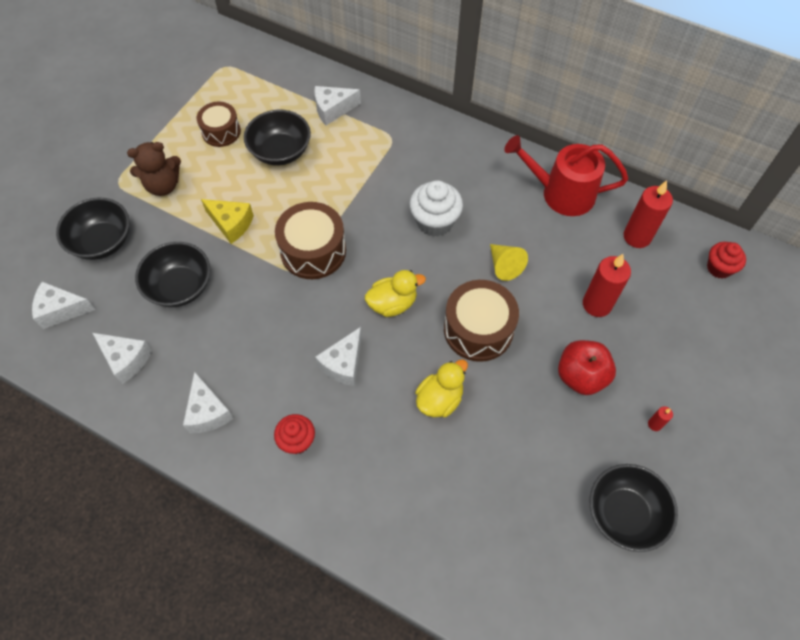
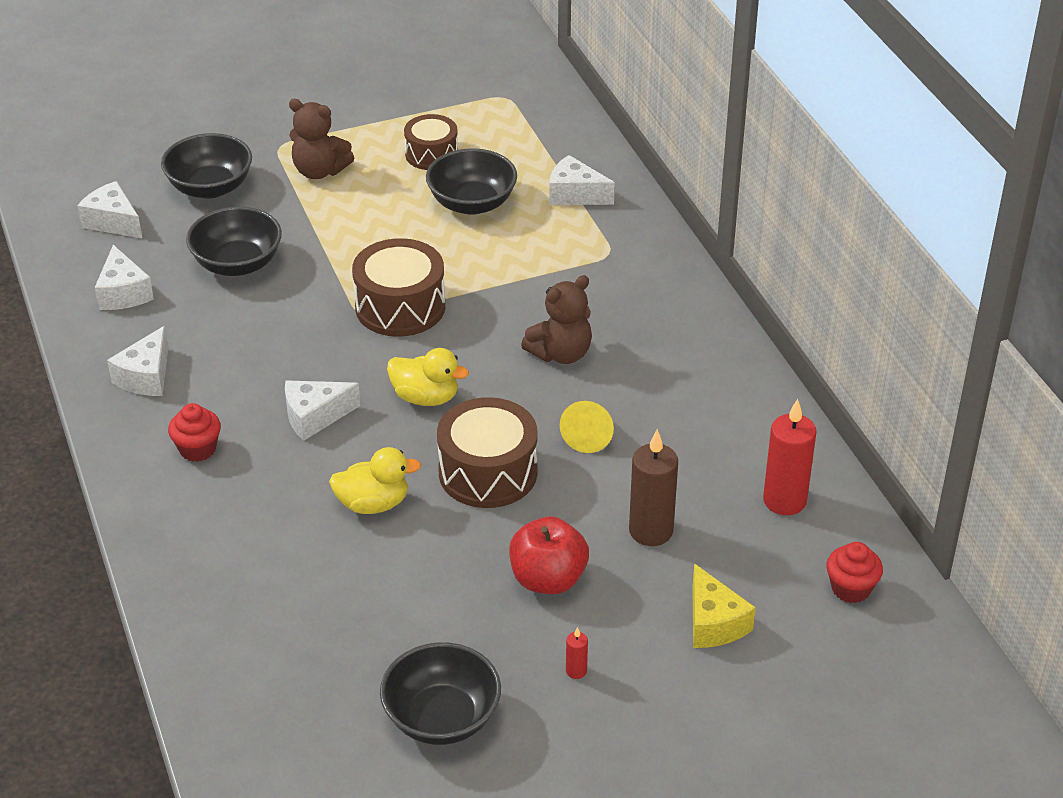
camera: 40 degrees right, 20 degrees down
(231, 224) = (346, 239): yellow cheese -> yellow cheese (713, 623)
(434, 222) = (561, 353): white cupcake -> brown teddy bear
(561, 193) = (744, 410): red watering can -> none
(597, 304) = (651, 531): red candle -> brown candle

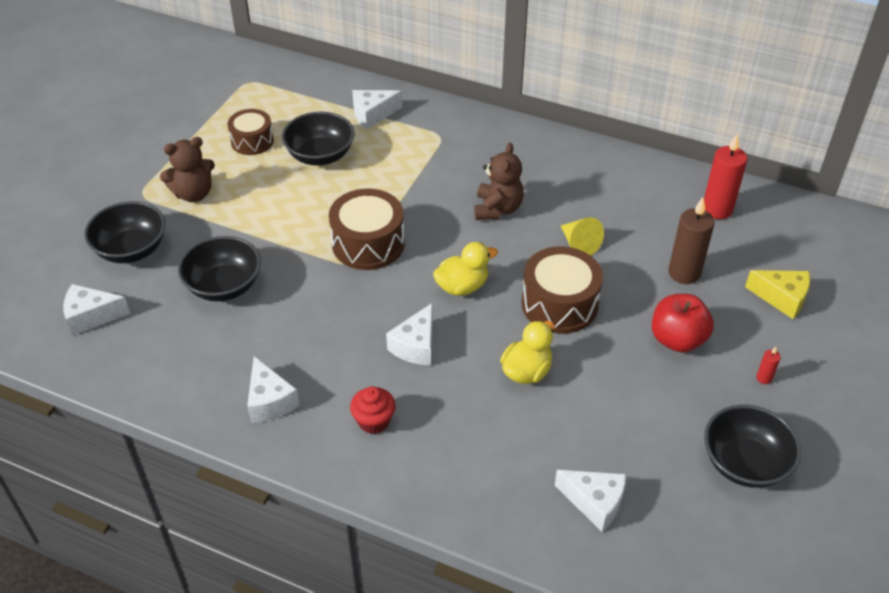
camera: 45 degrees left, 5 degrees up
(123, 293) = (170, 358): white cheese -> white cheese (594, 503)
(851, 588) = (808, 232): red cupcake -> none

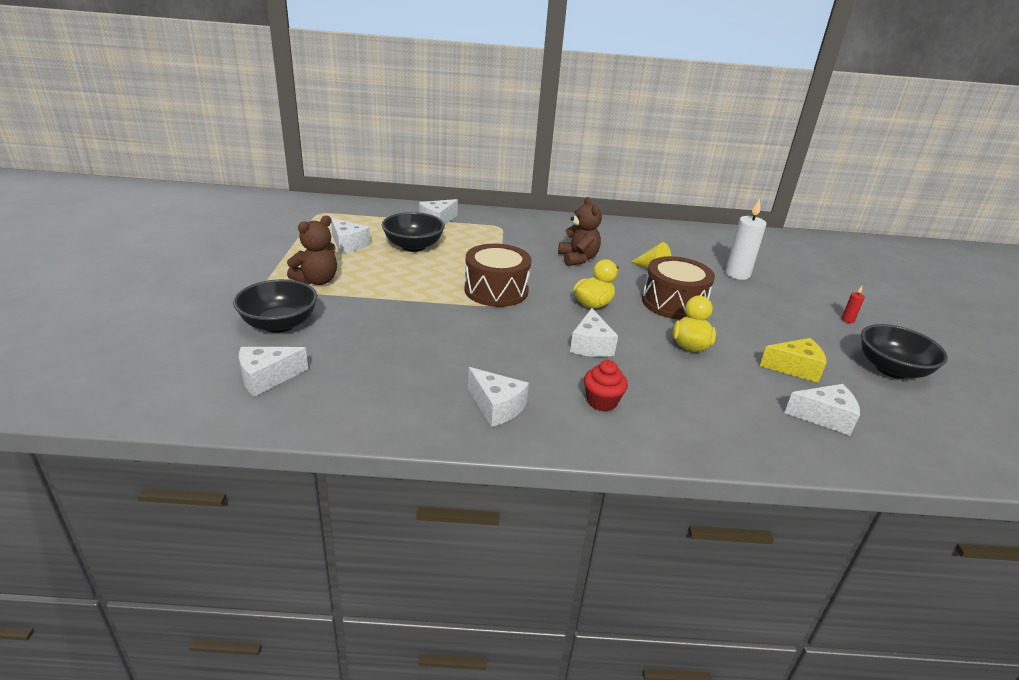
camera: 25 degrees left, 15 degrees down
(224, 286) = (390, 335): black bowl -> none
(252, 141) = (348, 244): brown drum -> white cheese
(677, 339) = (772, 309): red apple -> none
(684, 273) = (737, 274): brown candle -> white candle
(717, 209) = (722, 241): red candle -> none
(782, 298) = (809, 278): yellow cheese -> yellow cheese (795, 368)

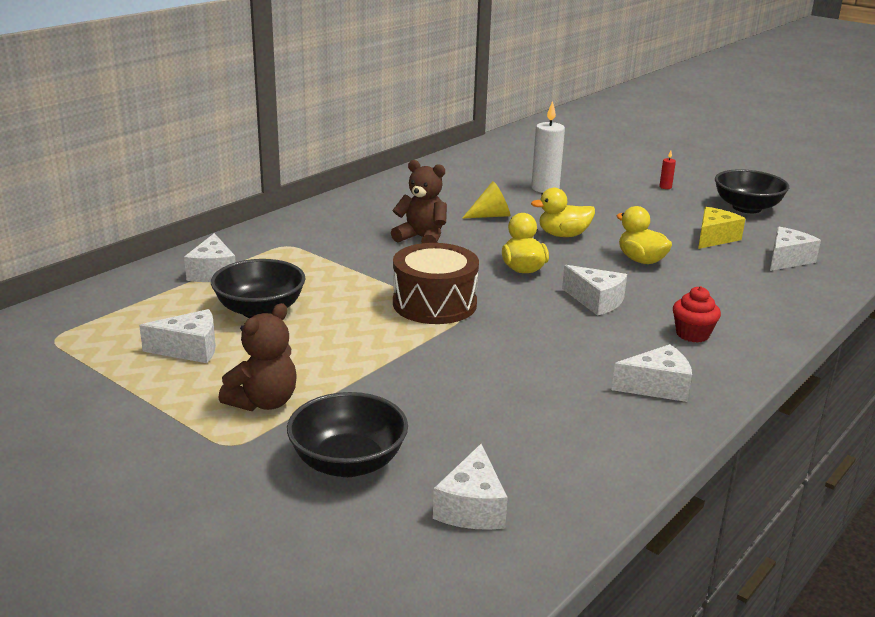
camera: 50 degrees left, 5 degrees down
(317, 281) = (264, 402): brown teddy bear -> brown teddy bear turned 45 degrees clockwise
(673, 303) = (563, 235): brown drum -> yellow duck

